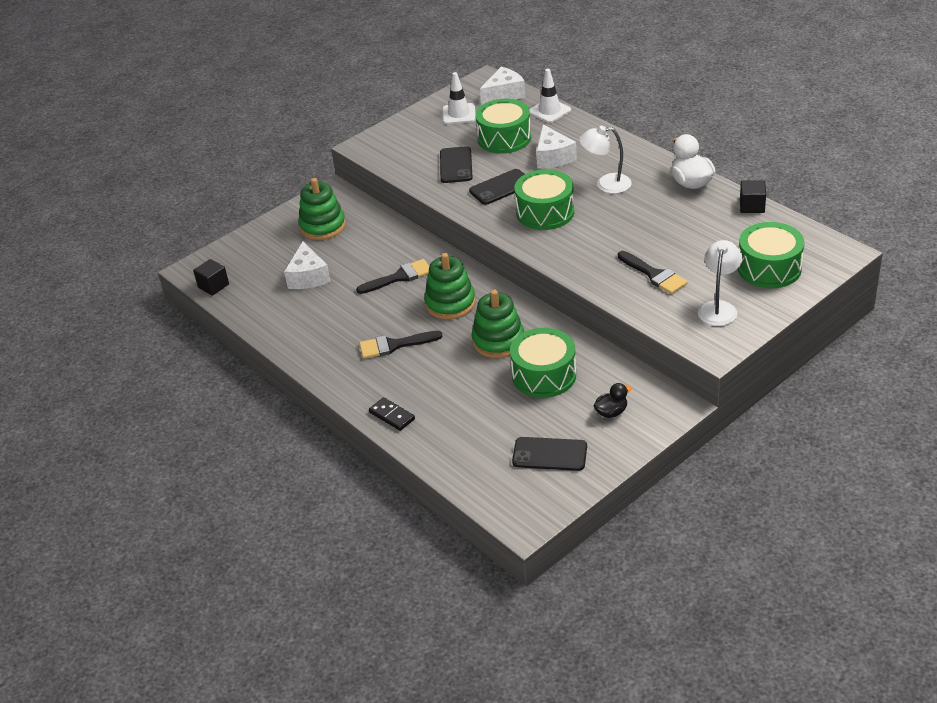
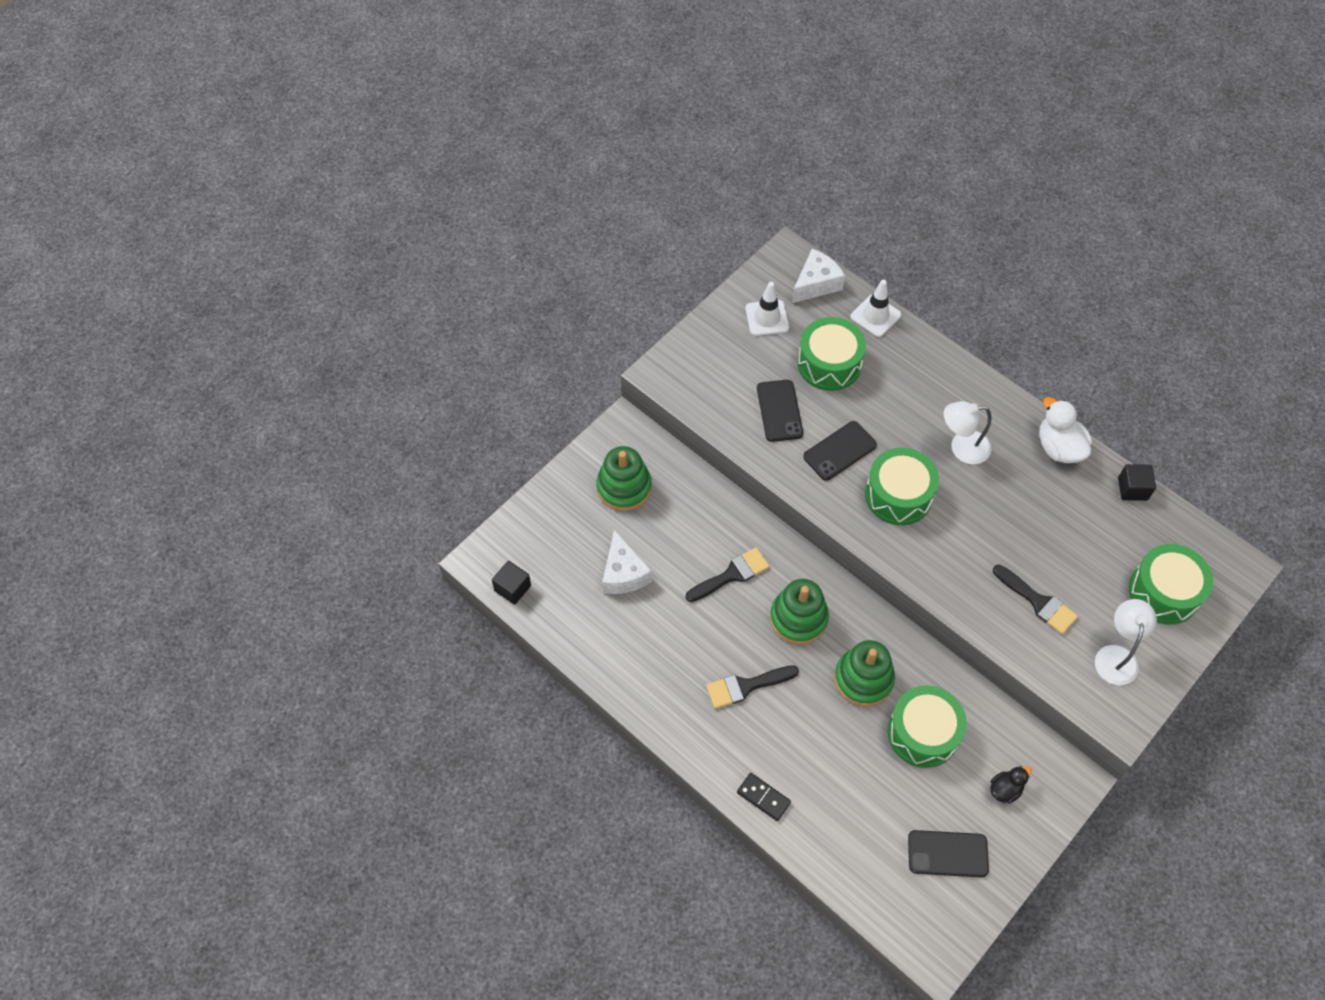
camera: 10 degrees left, 20 degrees up
(553, 157) = (892, 399): white cheese -> none

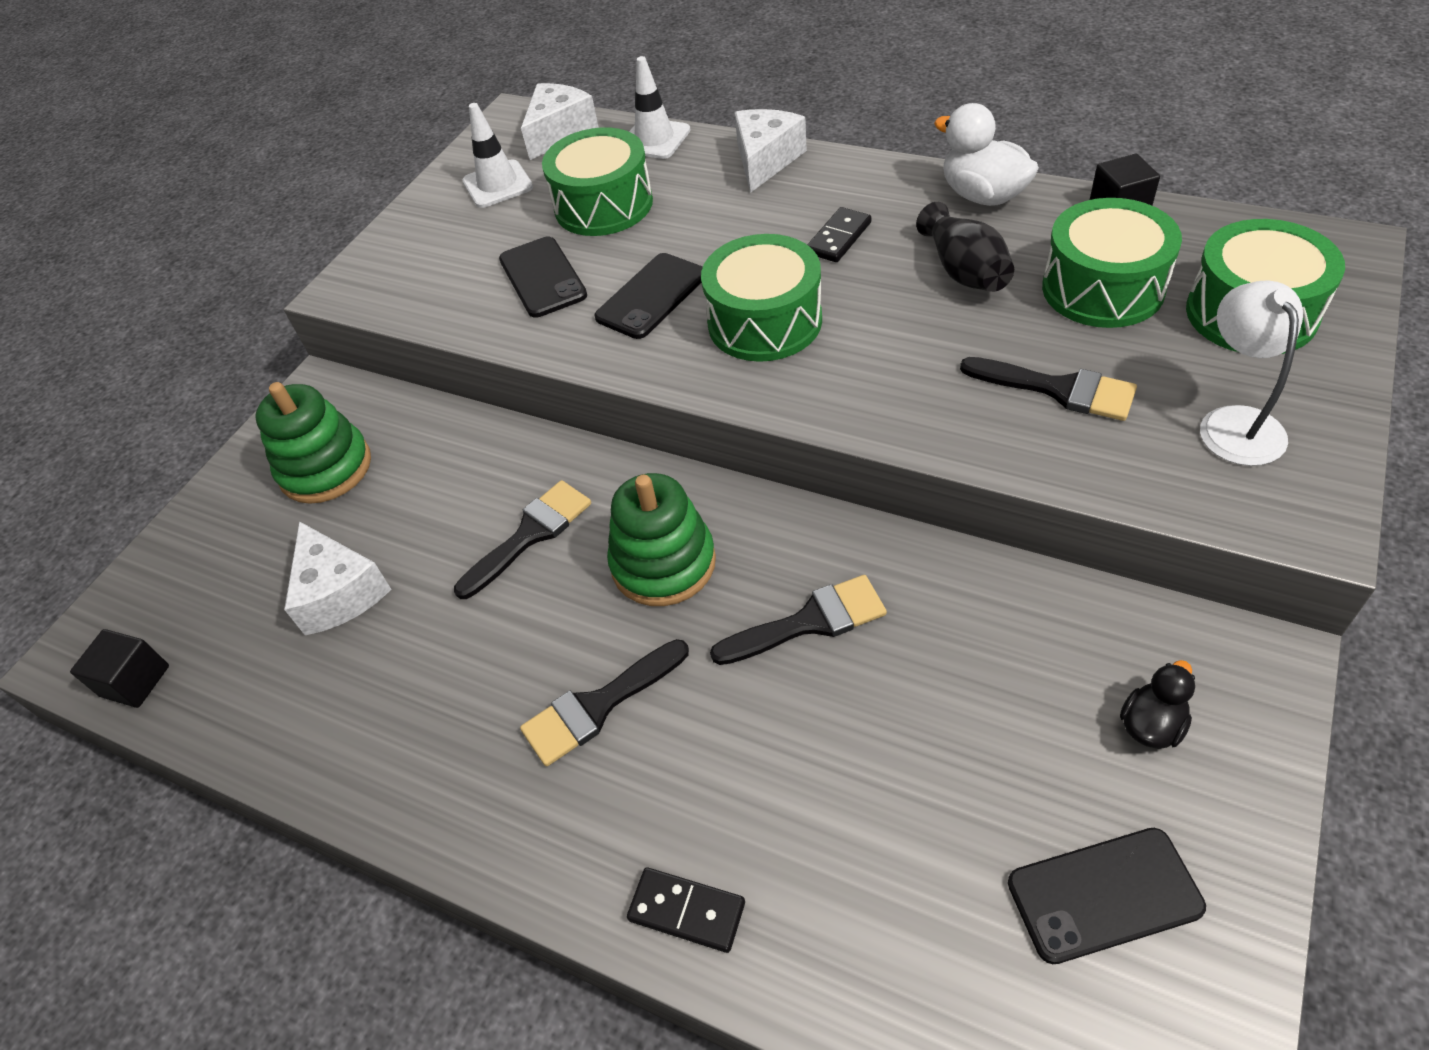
camera: 10 degrees left, 10 degrees down
(863, 679) = (809, 621): green stacking toy -> black brush
(923, 733) = (953, 676): green drum -> green drum (1102, 288)
(939, 364) = (765, 160): none -> white cheese
(961, 448) = (839, 238): white lamp -> black domino
(1023, 502) = (964, 271): none -> black vase

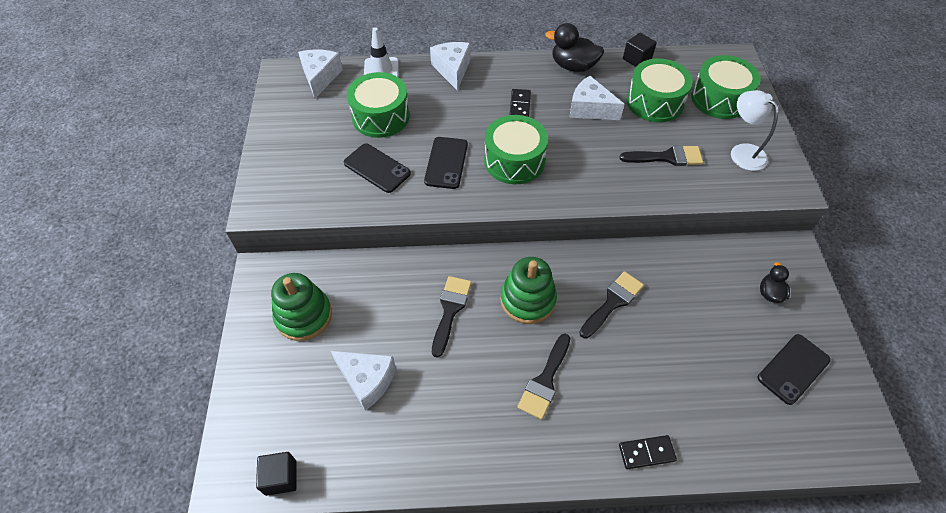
camera: 35 degrees left, 5 degrees up
(498, 184) = (306, 118): white traffic cone -> none
(964, 271) = (590, 109): black vase -> white cheese
(983, 196) = (573, 66): white duck -> black duck

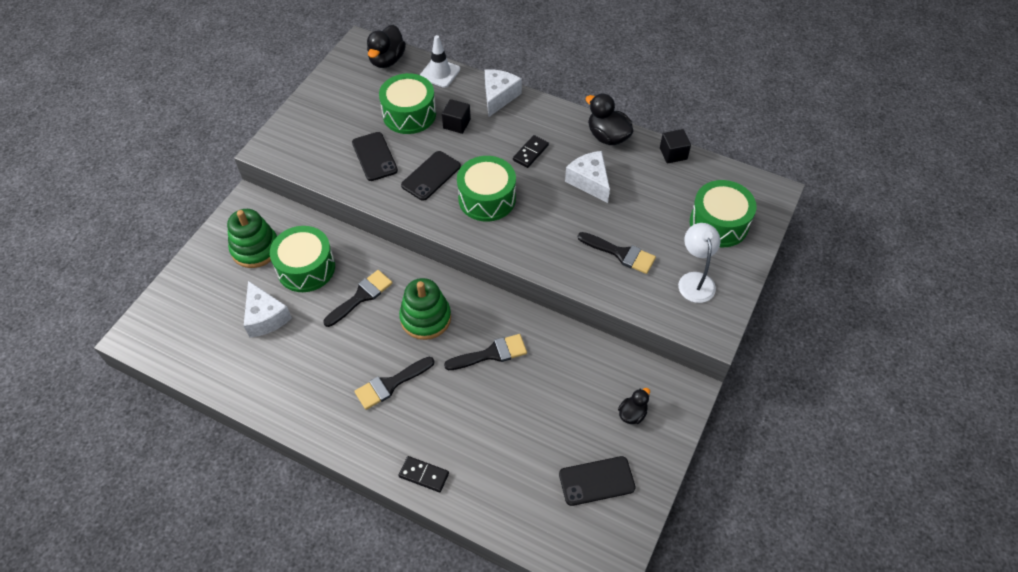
camera: 30 degrees right, 0 degrees up
(281, 477) = (166, 352): black cube -> black cube (456, 124)
(320, 77) = (387, 60): white cheese -> black duck
(654, 102) = (654, 200): green drum -> green drum (306, 268)

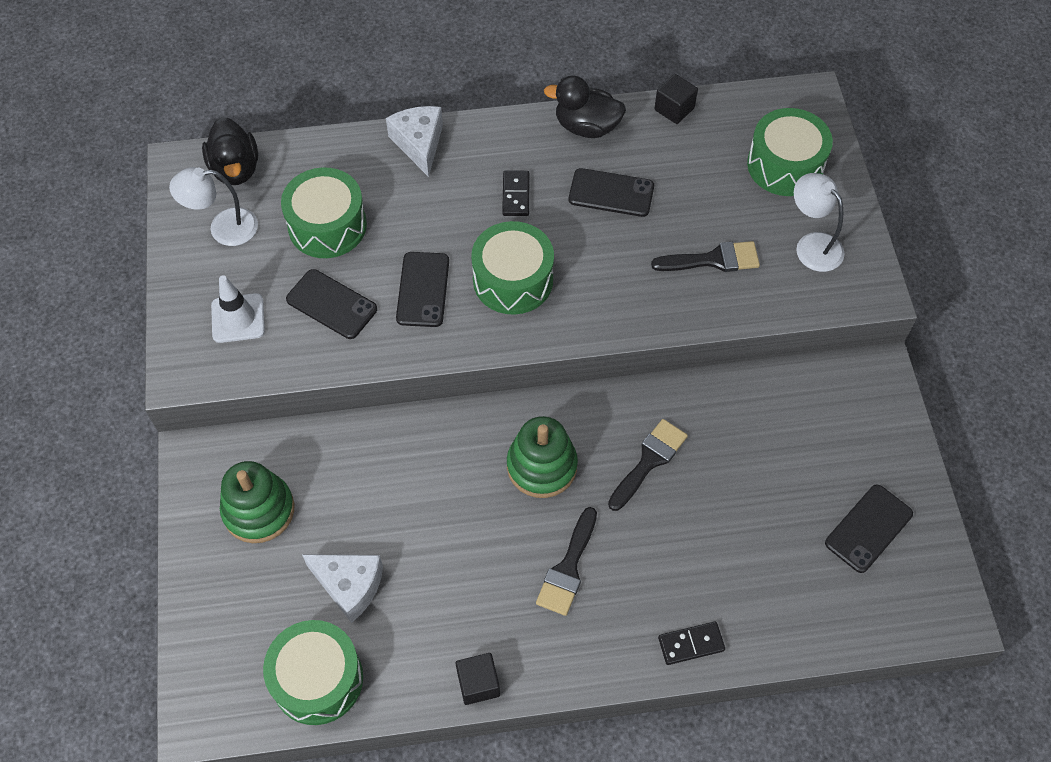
camera: 35 degrees left, 5 degrees up
(306, 268) = (346, 494): green drum -> green drum (317, 679)
(353, 87) = (223, 228): none -> white lamp
(361, 296) = (444, 488): black brush -> none
(440, 73) = (319, 151): white traffic cone -> white traffic cone (238, 318)
(456, 124) = (397, 206): black cube -> black cube (478, 683)
(589, 181) = (611, 193): white cheese -> black phone
(632, 414) = (846, 433): black duck -> none

